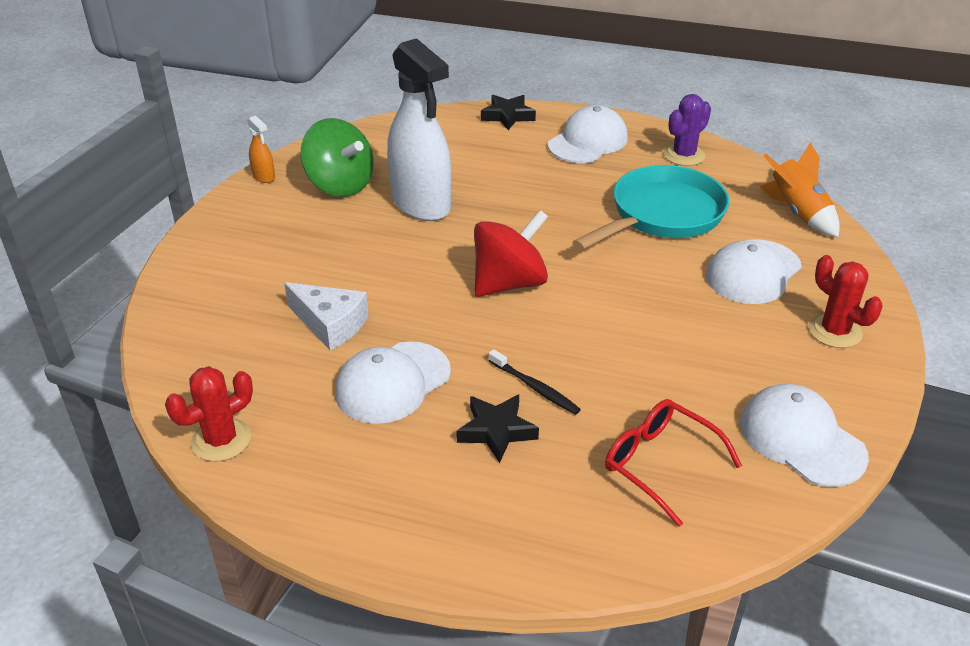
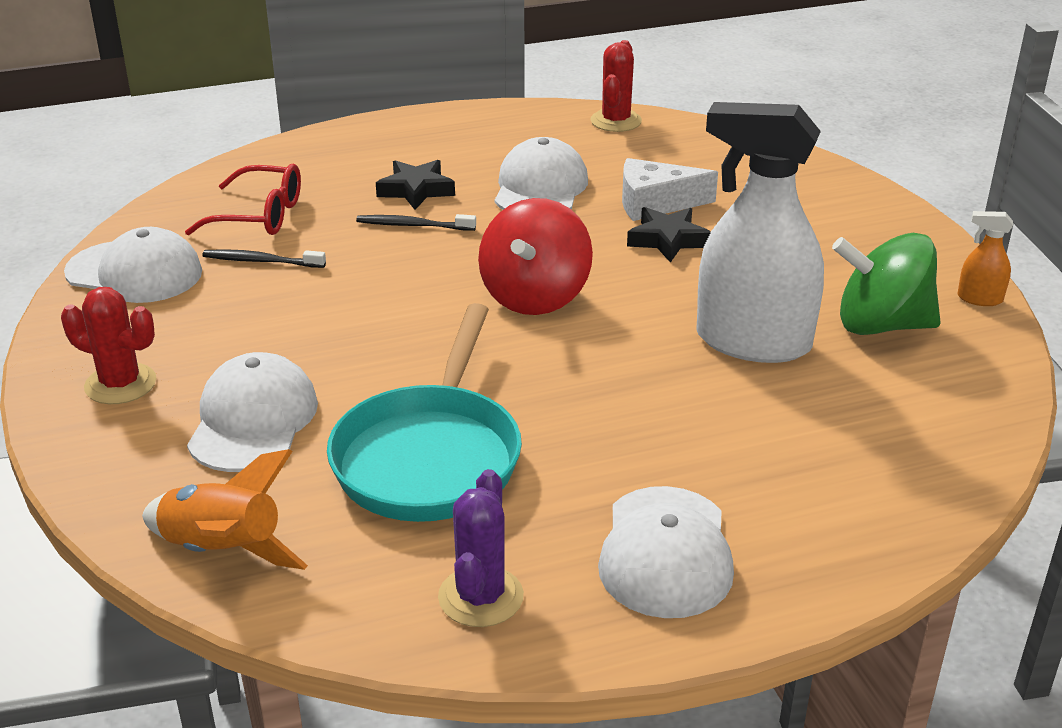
camera: 145 degrees right, 5 degrees down
(508, 116) = (856, 548): black star -> black star (668, 240)
(686, 404) = (261, 261): none -> black toothbrush

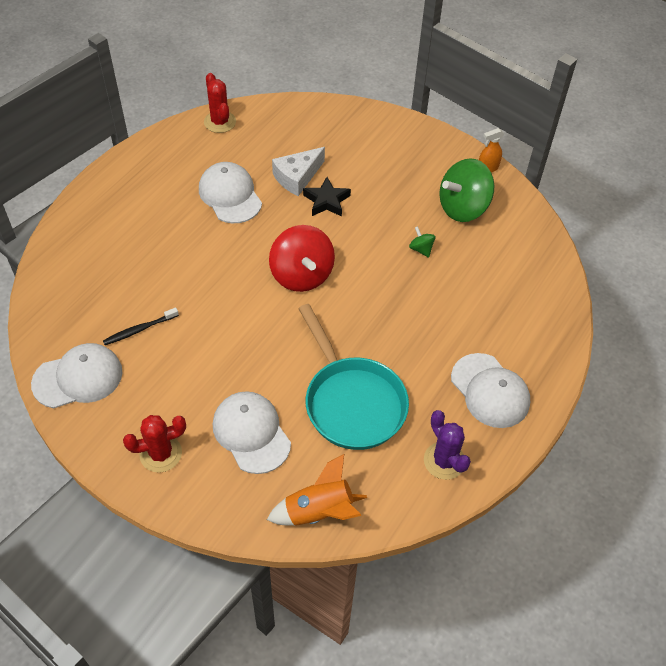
camera: 40 degrees left, 20 degrees up
(259, 216) = (100, 297): red glasses -> none
(413, 225) = (192, 259): black toothbrush -> none
(416, 190) = (167, 231): black star -> none
(752, 342) = (421, 249): white spray bottle -> green spinning top

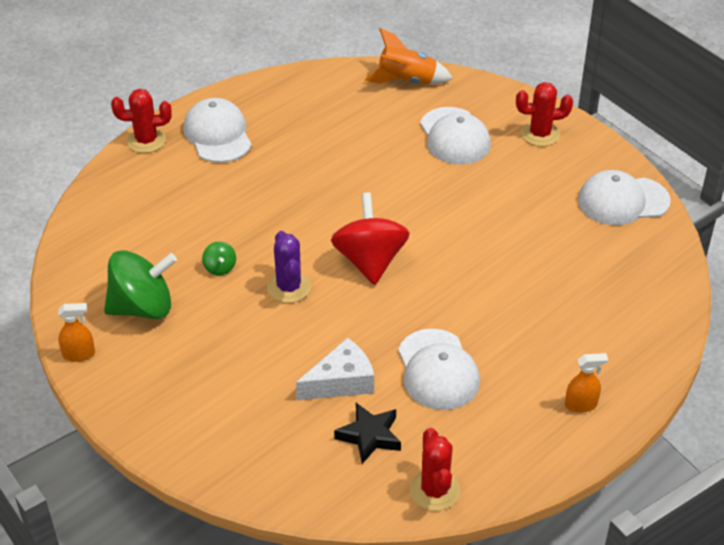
camera: 165 degrees left, 10 degrees down
(124, 187) = (581, 405): none -> orange spray bottle
(139, 330) = (560, 234): black toothbrush -> none
(326, 201) = (312, 343): black star -> black star (369, 436)
(352, 402) = (353, 145): turquoise pan -> none
(444, 461) = (286, 95): purple cactus -> purple cactus (289, 287)
(554, 370) = (146, 141): none -> red cactus

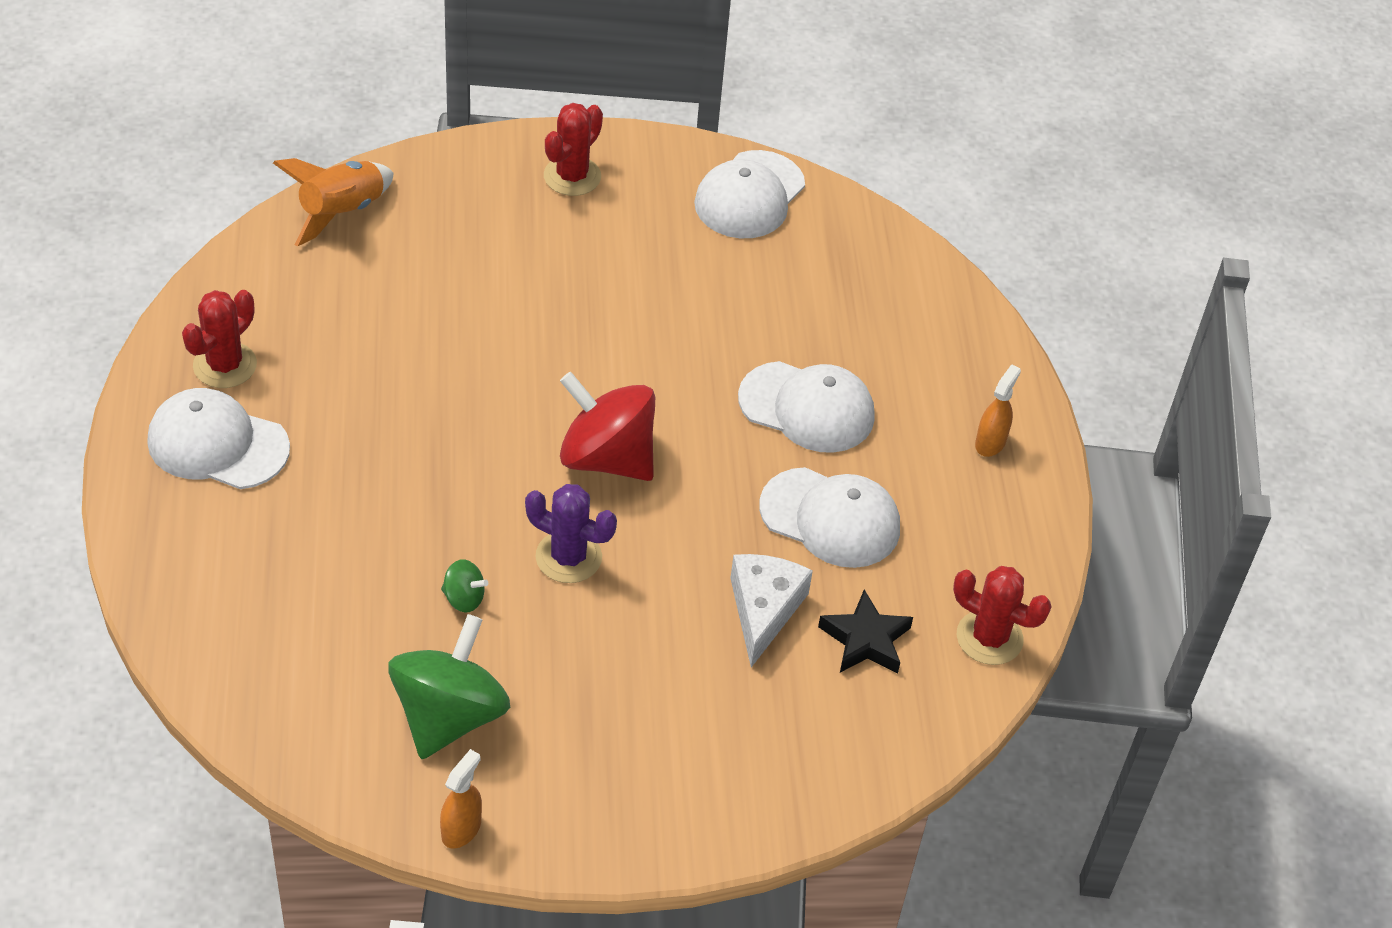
camera: 55 degrees left, 5 degrees up
(146, 141) = (139, 520): red cactus -> red cactus (225, 365)
(454, 136) = (489, 244): white cap -> white cap (807, 408)

